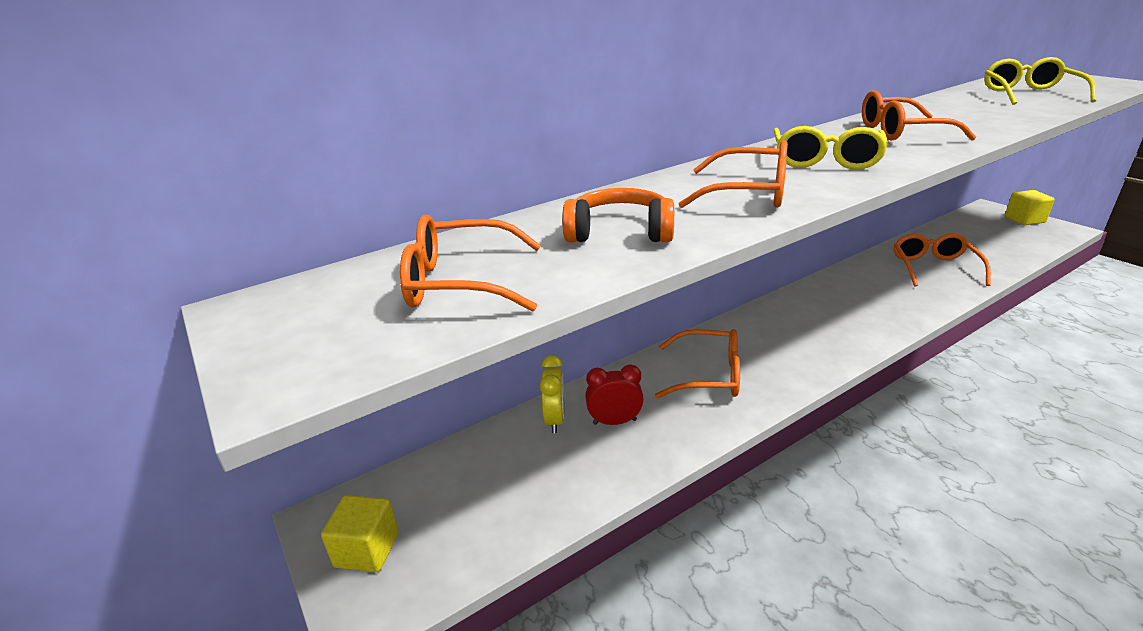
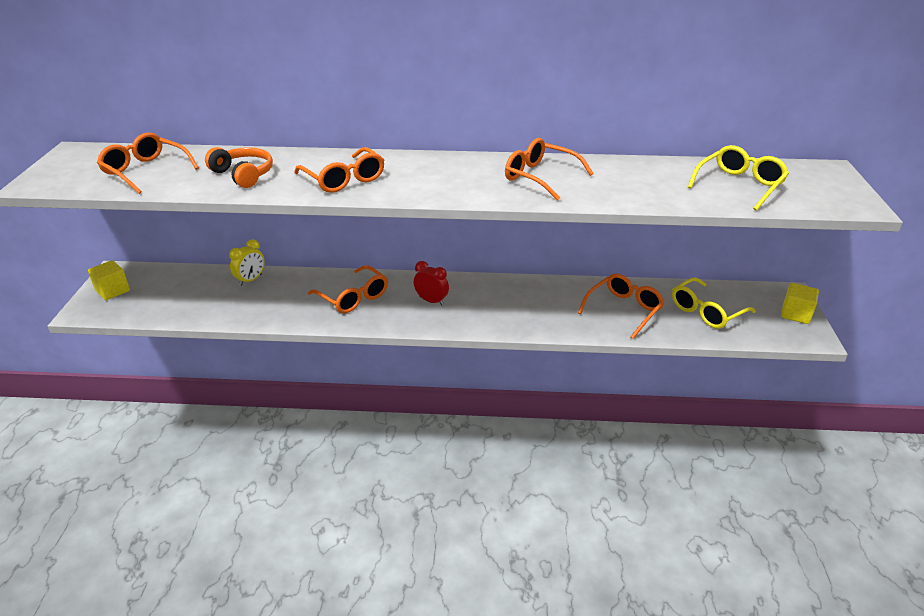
camera: 35 degrees right, 5 degrees up
(614, 422) = (272, 294): red clock -> red clock (431, 301)
(825, 160) = (437, 177): yellow glasses -> yellow glasses (706, 311)

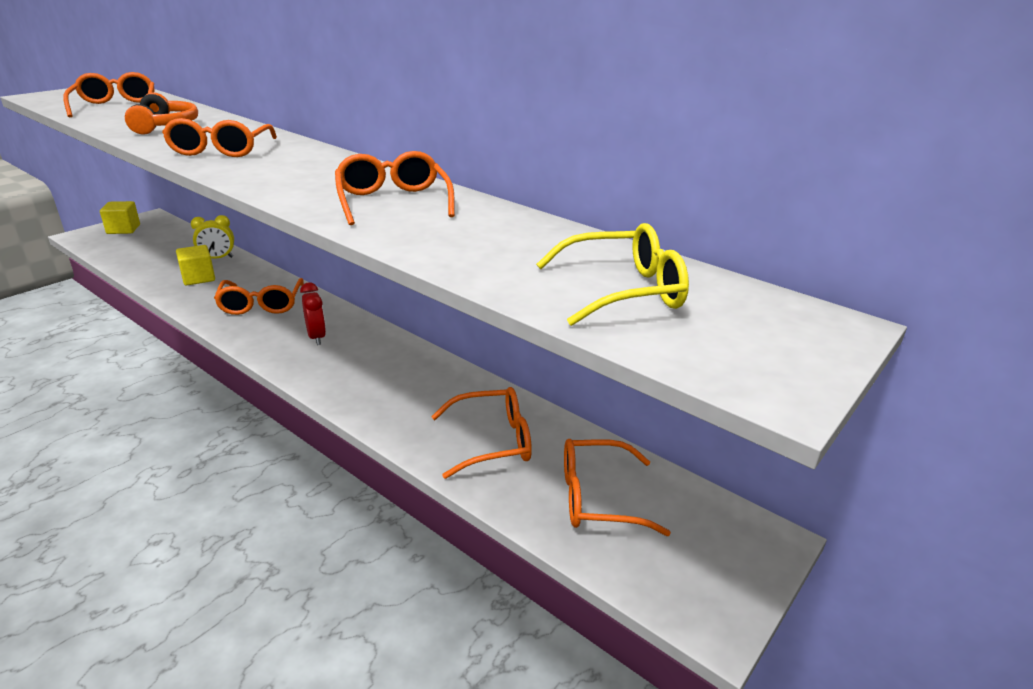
camera: 35 degrees right, 5 degrees down
(706, 311) = (598, 498): yellow glasses -> orange glasses
(795, 314) = (735, 574): yellow cube -> yellow cube (198, 278)

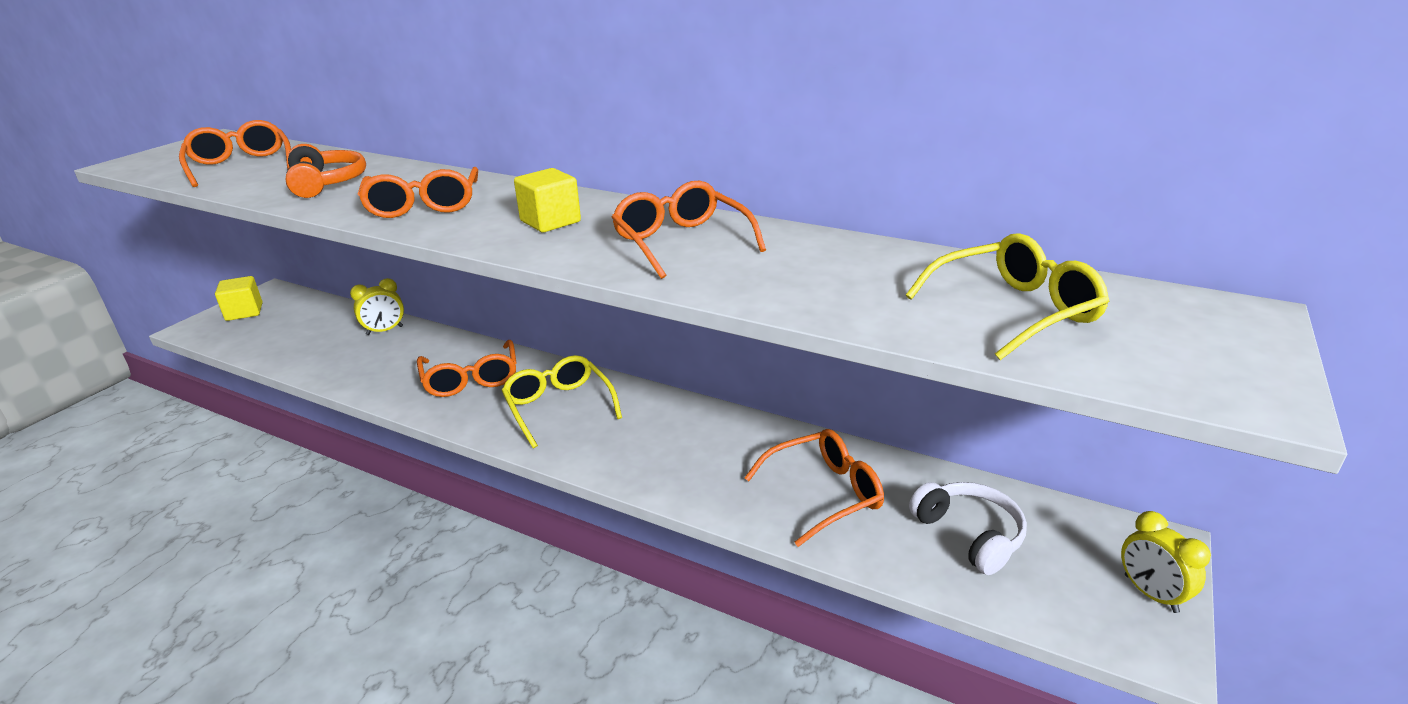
camera: 10 degrees left, 0 degrees up
(198, 278) = (375, 358): yellow cube -> yellow cube (550, 221)
(316, 337) = (559, 407): red clock -> yellow glasses
(598, 498) = (969, 534): orange glasses -> white headphones
(735, 579) = (1150, 593): none -> yellow clock

